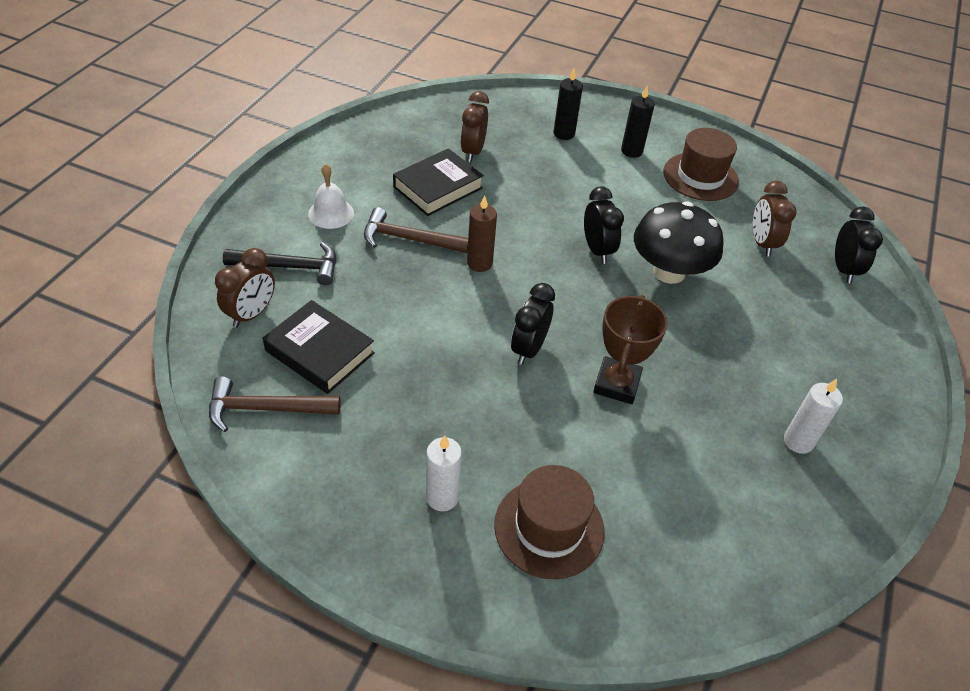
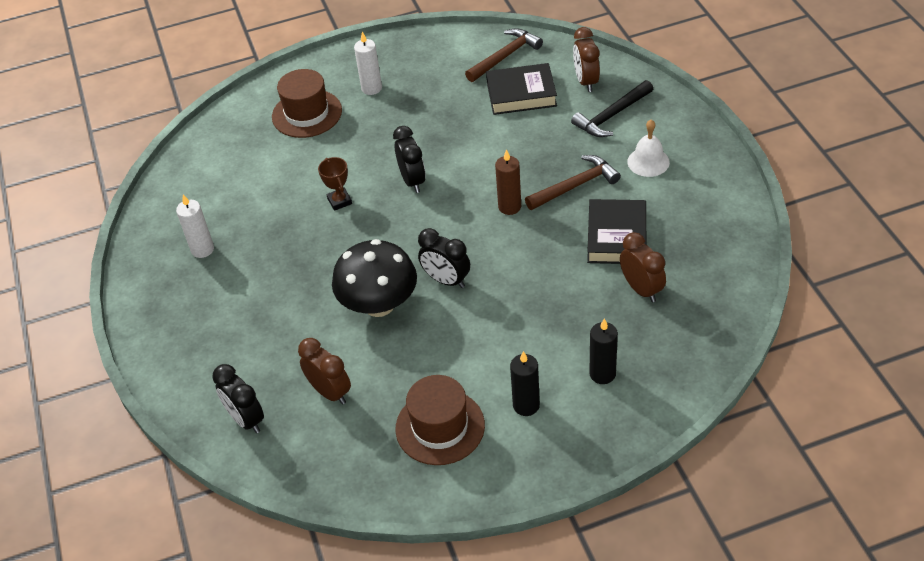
camera: 145 degrees right, 0 degrees up
(617, 384) = (339, 201): brown trophy -> brown trophy, size x0.62

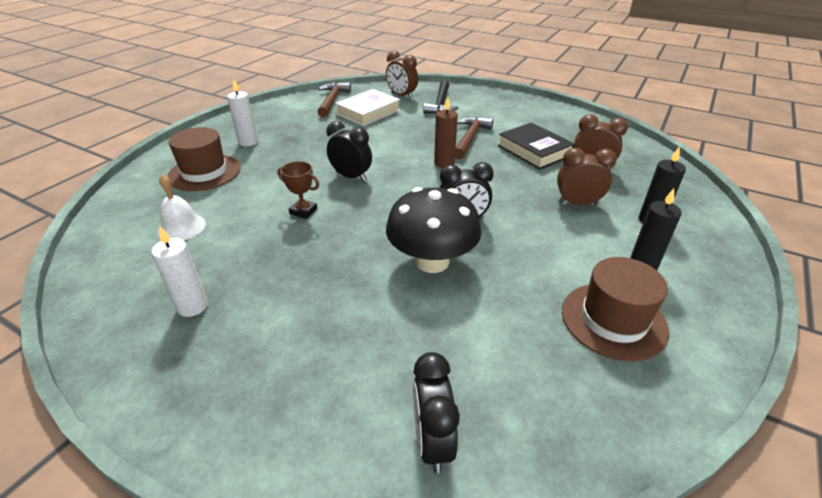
camera: 45 degrees left, 10 degrees down
(246, 419) = (432, 441): black clock -> black clock turned 75 degrees clockwise
(330, 392) = (484, 354): brown clock -> brown clock (577, 203)
(521, 94) = (368, 112): black book -> white book
(648, 162) = (494, 114): white bell -> white bell (182, 227)

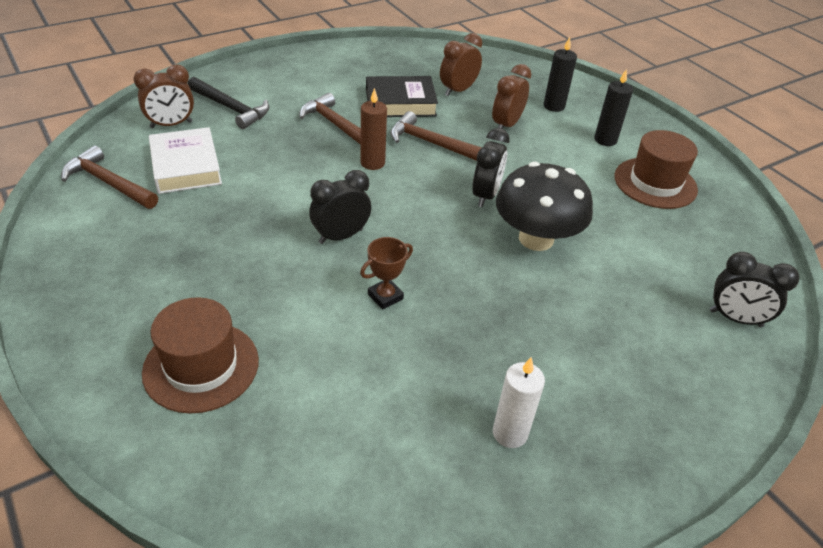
camera: 65 degrees left, 5 degrees up
(182, 227) = (336, 417): white bell -> none
(248, 142) = (150, 299): white candle -> none
(500, 177) = (431, 143): none -> brown hammer

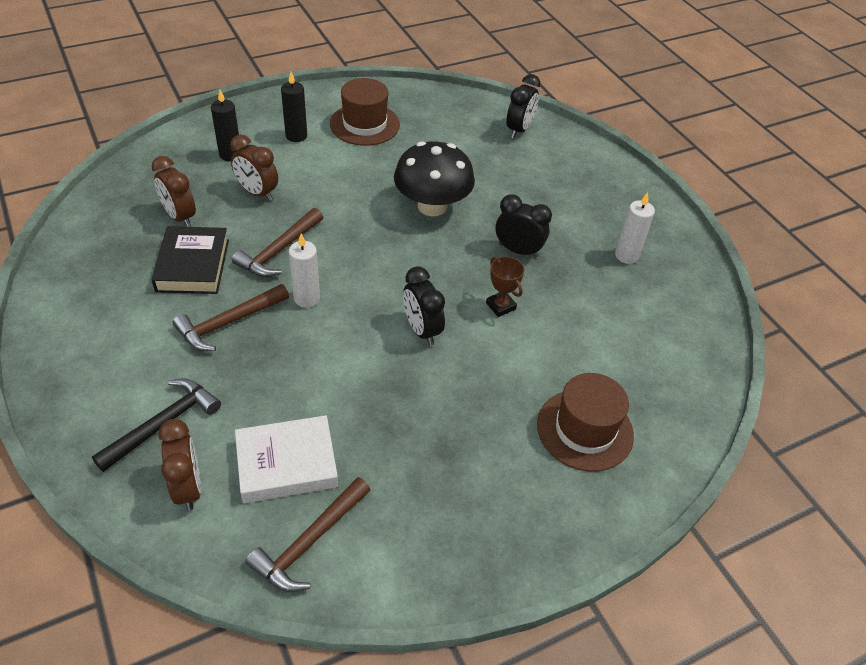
camera: 85 degrees left, 5 degrees up
(372, 163) = (307, 298): brown candle -> white candle
(485, 195) = (370, 226): black clock -> black clock (518, 250)

